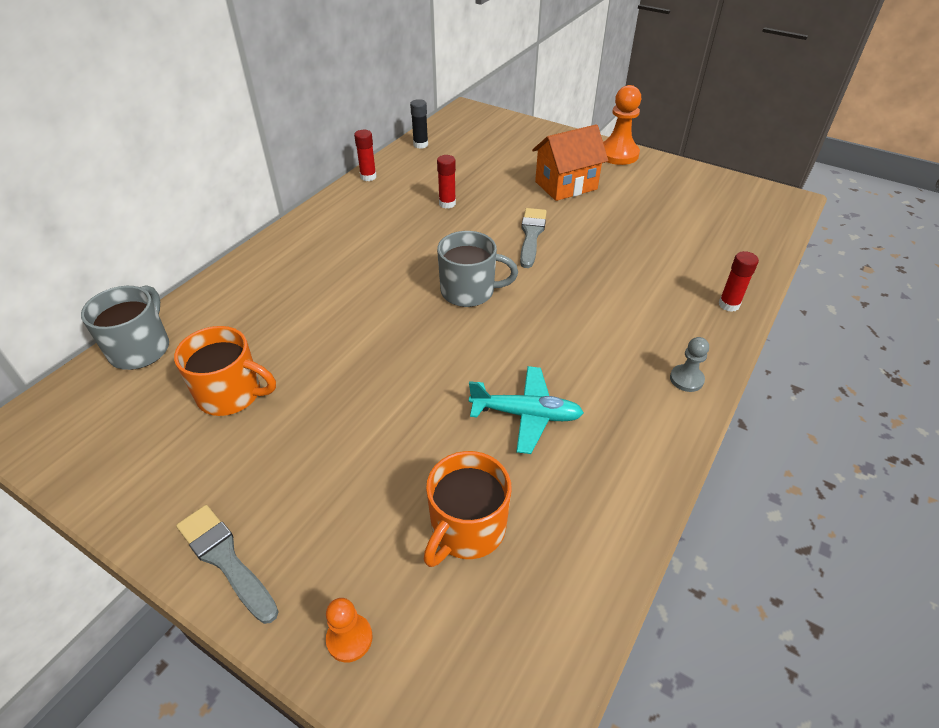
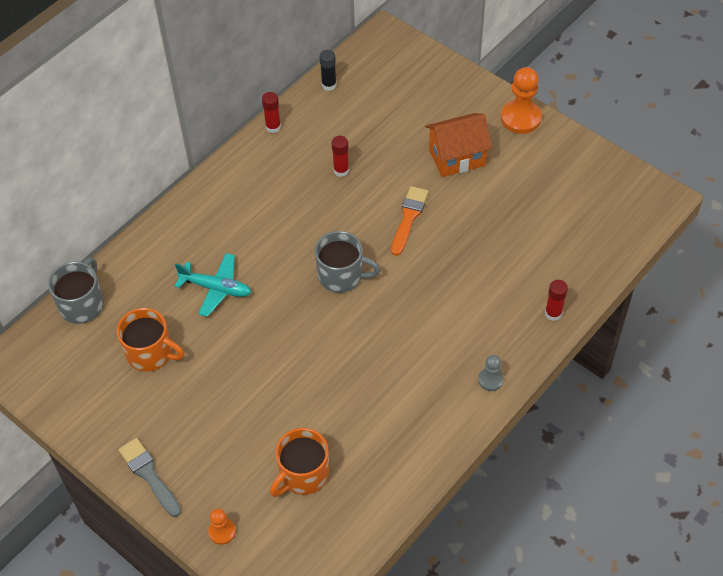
camera: 10 degrees right, 10 degrees up
(526, 415) = (361, 395): turquoise plane -> turquoise plane (216, 288)
(531, 235) = (409, 218): grey brush -> orange brush

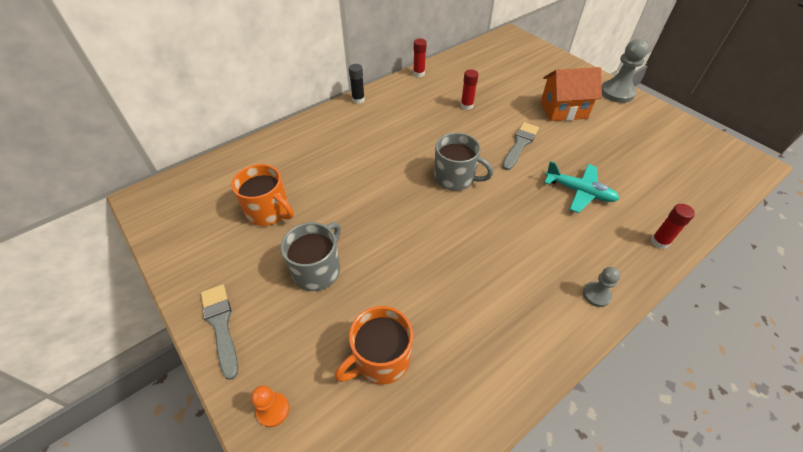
camera: 10 degrees right, 5 degrees down
(82, 304) = (228, 164): grey mug -> grey mug (317, 270)
(216, 288) = (343, 170): turquoise plane -> turquoise plane (579, 192)
(329, 85) = (465, 56): black glue stick -> black glue stick (358, 100)
(409, 218) = (520, 144): orange brush -> grey brush
(520, 118) = (617, 93): orange pawn -> grey pawn

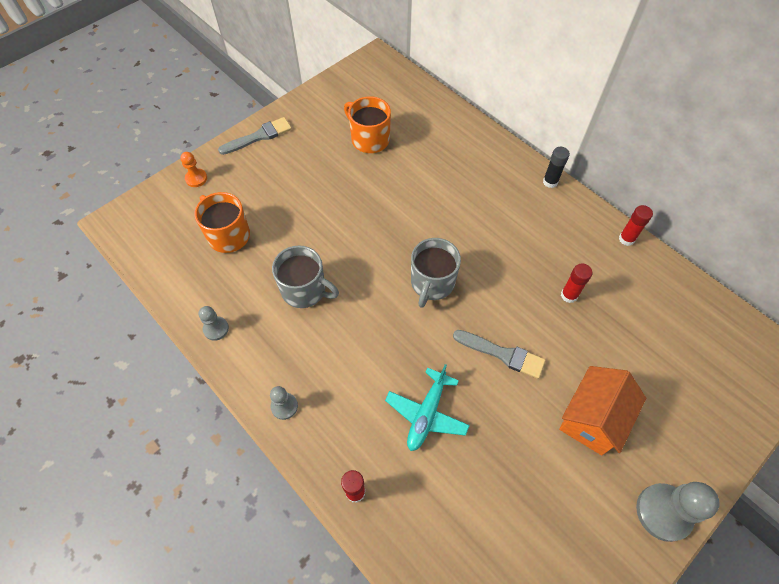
camera: 85 degrees right, 10 degrees up
(268, 211) = (369, 139): orange mug -> orange mug turned 105 degrees clockwise
(317, 270) = (308, 183): grey mug -> grey mug (305, 290)
(516, 367) = (216, 329): none -> grey pawn
(563, 110) = (591, 419): orange house -> orange house turned 45 degrees clockwise

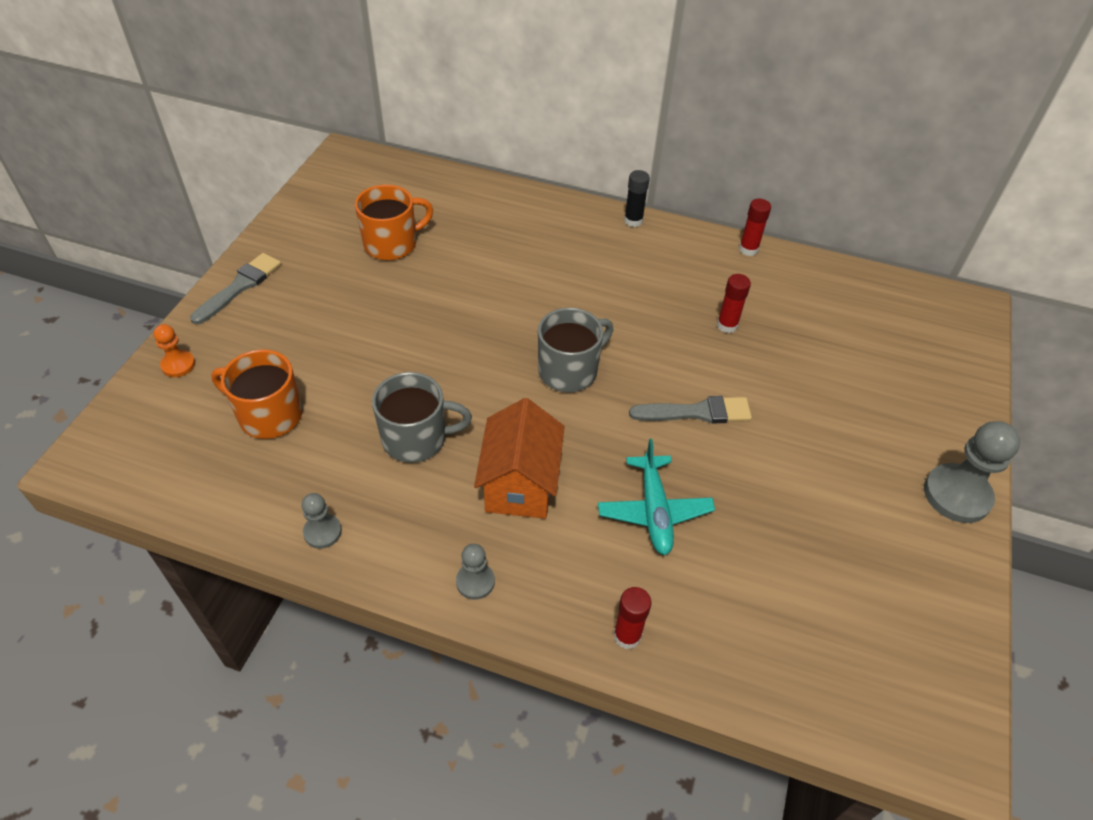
camera: 30 degrees left, 10 degrees down
(369, 139) = (392, 244): orange mug -> orange mug turned 135 degrees clockwise
(432, 283) = (569, 370): grey mug -> grey mug turned 120 degrees counterclockwise
(591, 419) = (830, 437): orange house -> orange house (520, 484)

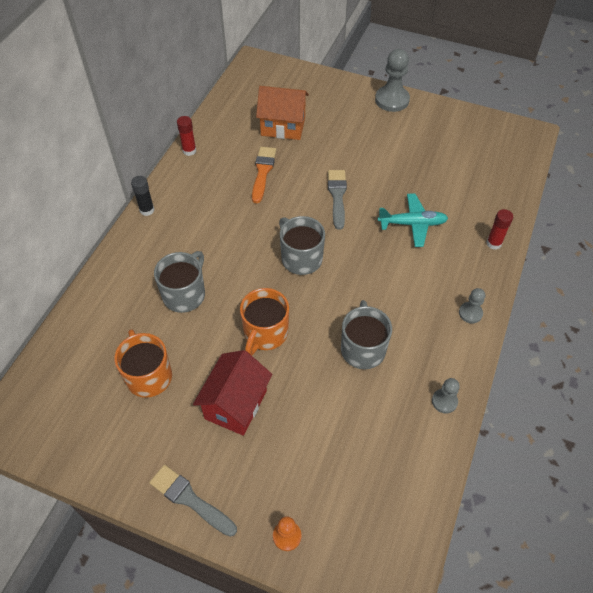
camera: 85 degrees left, 5 degrees up
(269, 415) = (343, 451): orange mug -> orange mug (265, 333)
(346, 316) = (236, 404): none -> red house
(503, 263) = (185, 294): none -> grey mug
(520, 484) = (398, 289): orange house -> orange house (283, 127)
(727, 325) = (263, 172): red glue stick -> orange brush

